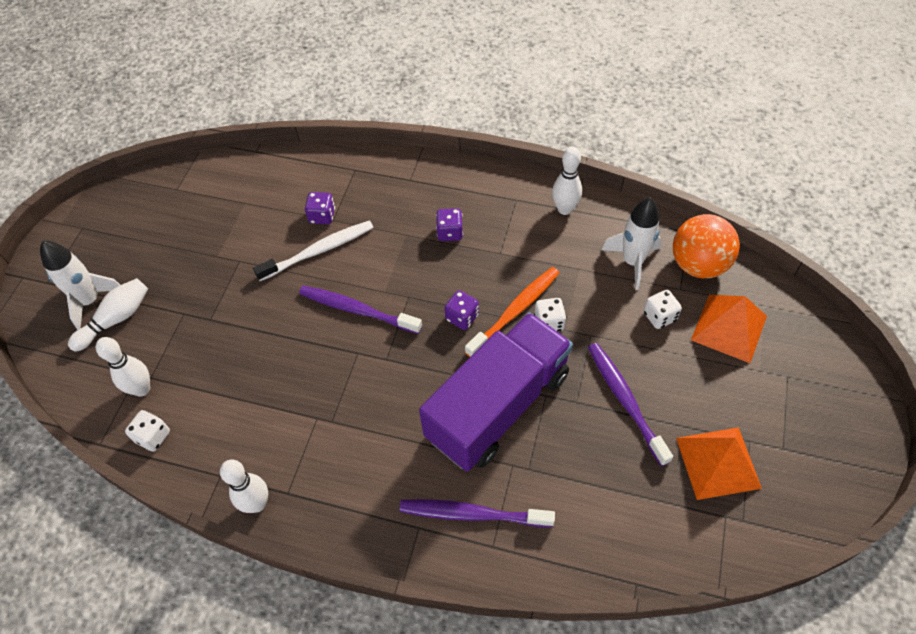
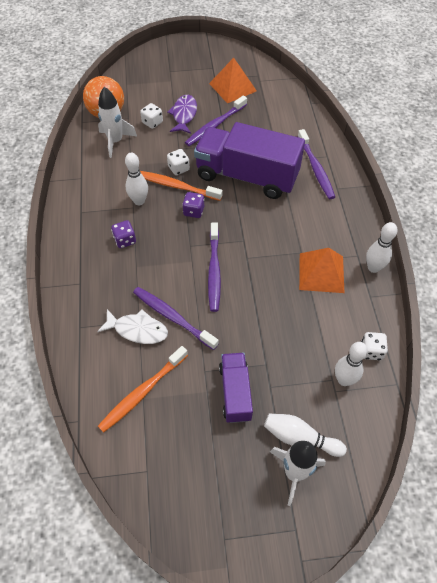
camera: 115 degrees left, 0 degrees up
(199, 280) = (235, 392): none -> purple truck
(251, 203) = (142, 392): none -> orange toothbrush
(319, 251) = (173, 317): white toothbrush -> purple toothbrush
(322, 216) = (137, 330): purple dice -> white fish
(564, 209) = (81, 183): white bowling pin -> white bowling pin (139, 201)
(665, 364) = (184, 115): none -> purple fish
(729, 328) = (148, 95): orange pyramid -> orange pyramid (321, 272)

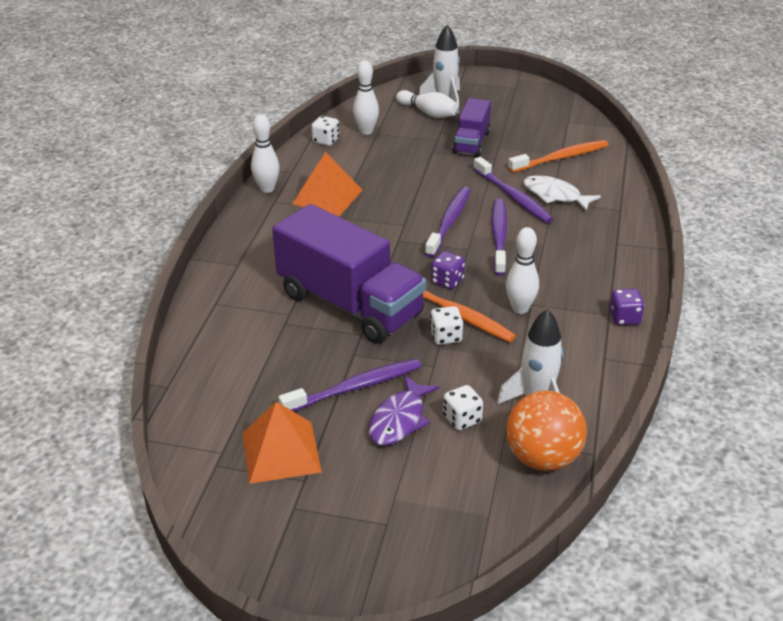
camera: 160 degrees left, 20 degrees down
(125, 240) = (551, 270): purple dice -> purple dice (624, 318)
(315, 169) = (246, 292): purple toothbrush -> purple toothbrush (499, 236)

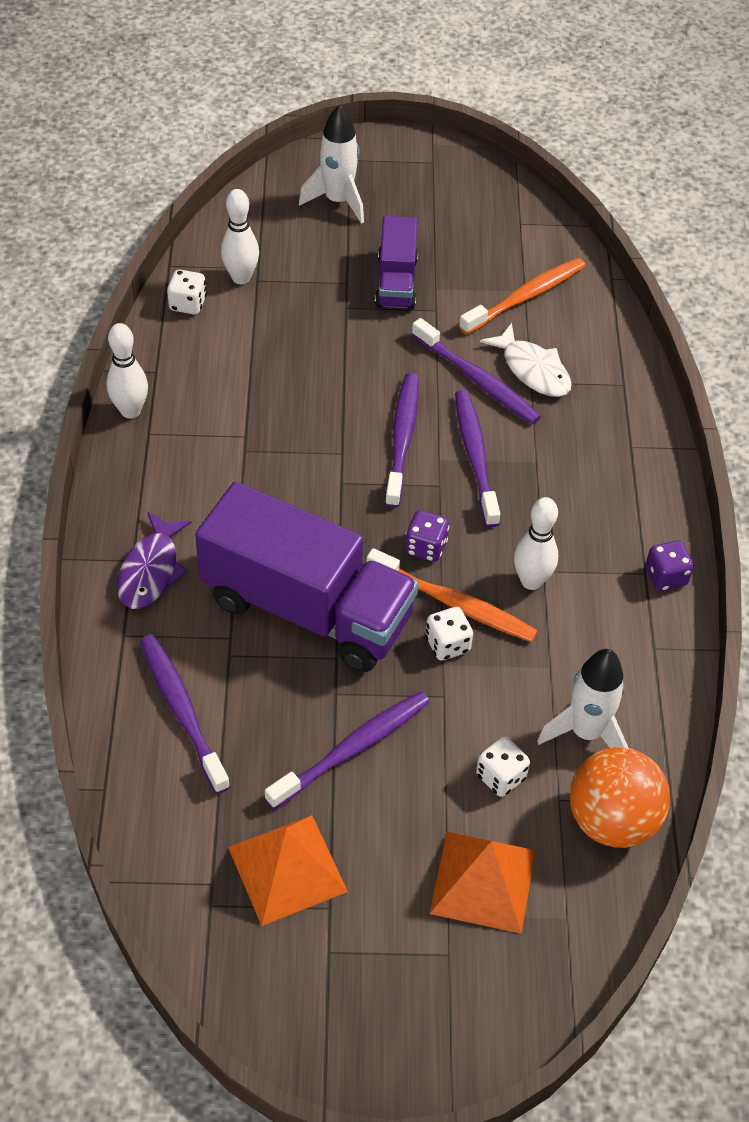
camera: 15 degrees left, 15 degrees up
(240, 349) = (182, 710): none -> purple toothbrush
(327, 197) = (221, 414): orange pyramid -> orange pyramid (483, 881)
(399, 419) = (423, 791): purple fish -> purple fish (151, 570)
(428, 113) = (321, 229): white bowling pin -> none
(555, 195) = (533, 370): white fish -> white fish turned 150 degrees counterclockwise

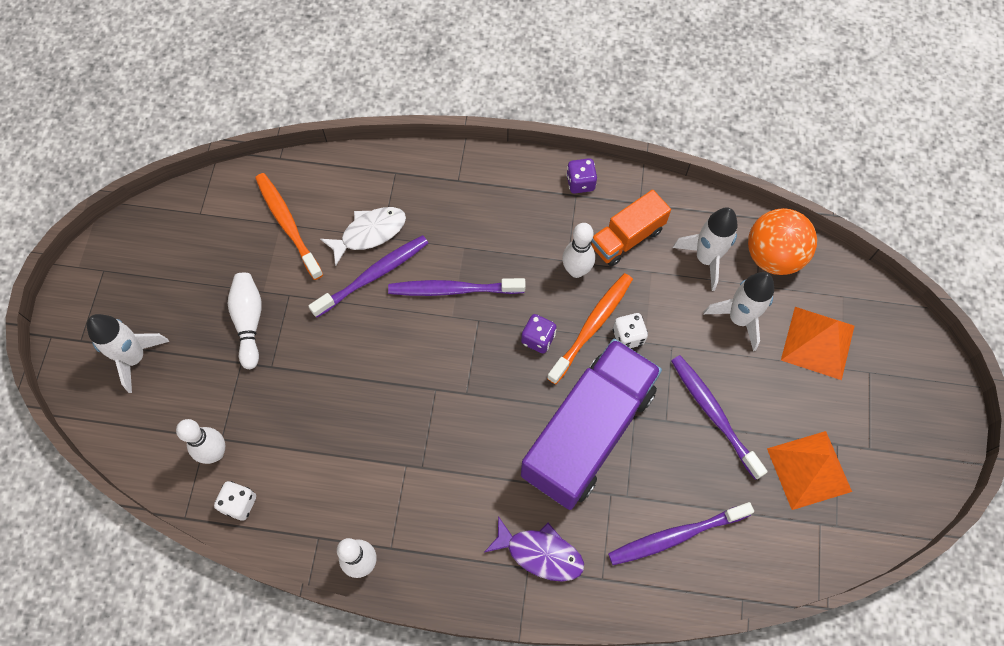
camera: 80 degrees left, 15 degrees up
(396, 282) = (249, 322): purple truck -> white bowling pin
(402, 438) = (427, 340): purple toothbrush -> none
(500, 777) = (739, 318): white dice -> white rocket
(594, 635) = (626, 238): none -> orange truck

